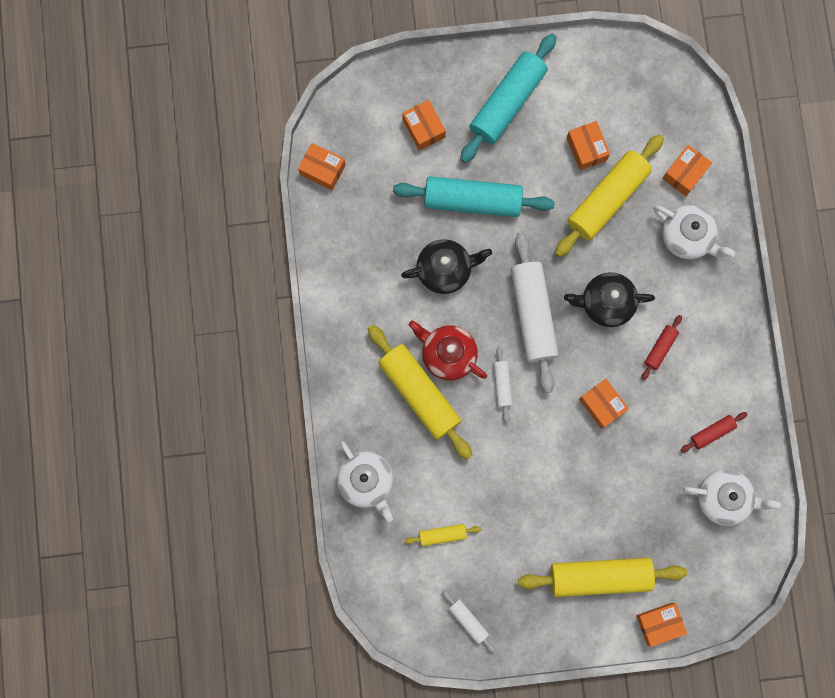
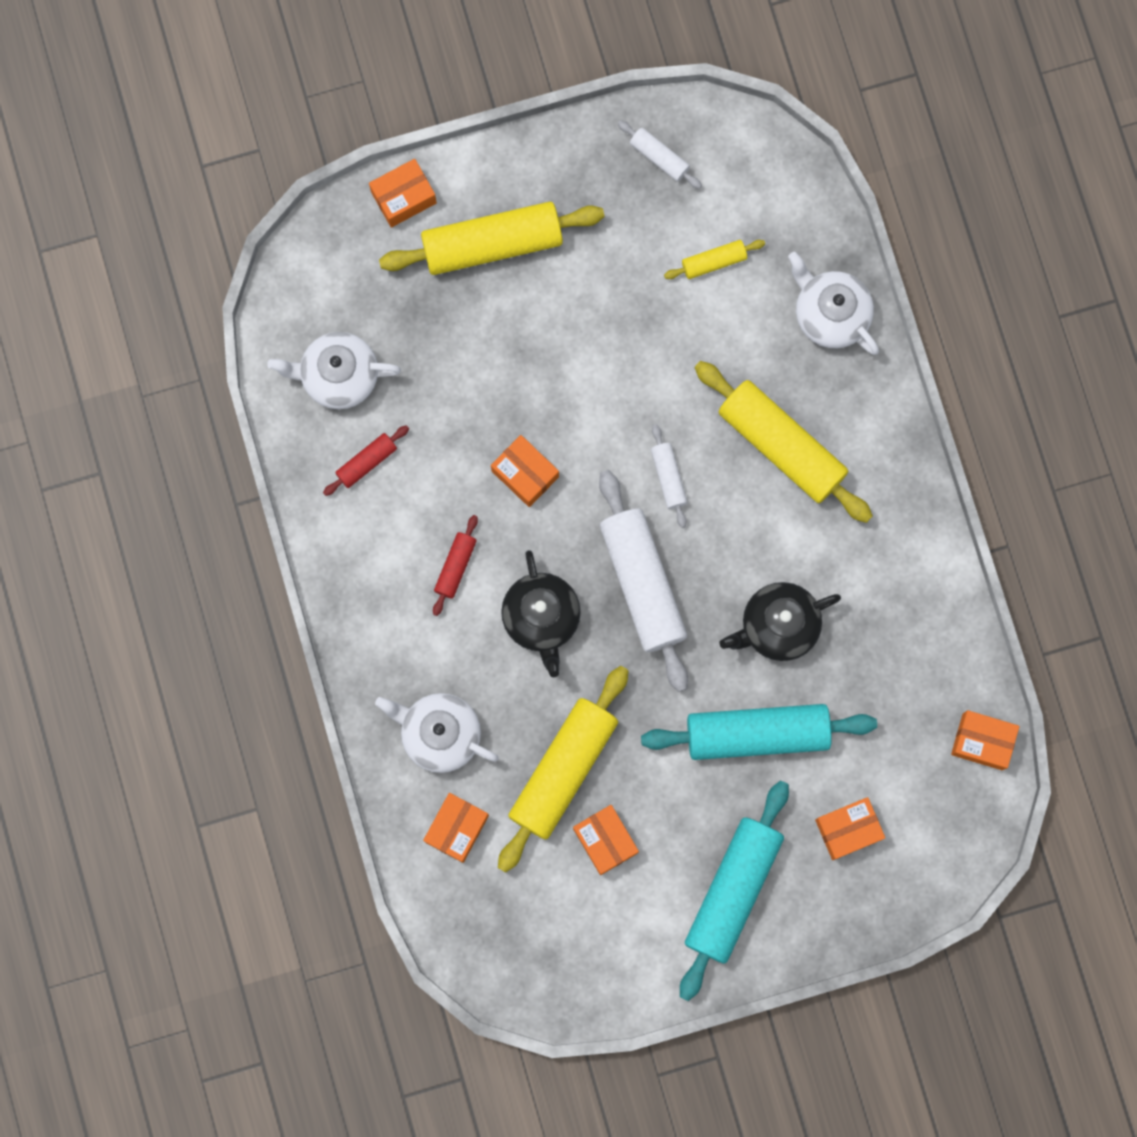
camera: 170 degrees right, 0 degrees up
(423, 128) = (848, 829): orange box -> orange box turned 75 degrees counterclockwise
(447, 354) = (752, 506): red teapot -> none
(606, 303) = (541, 618): black teapot -> black teapot turned 90 degrees clockwise

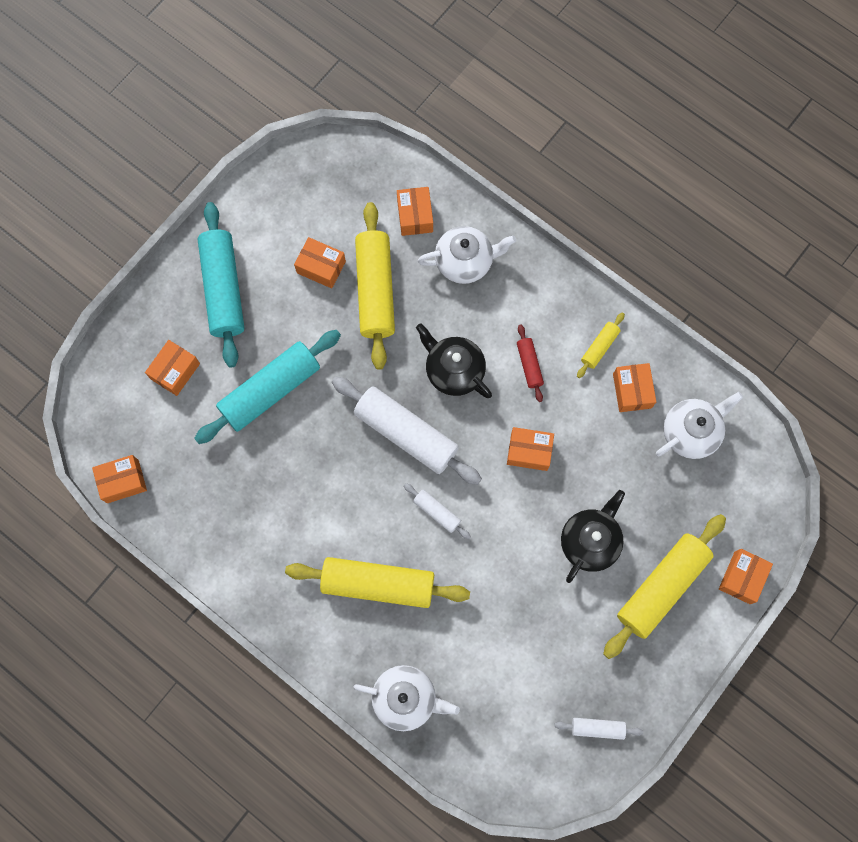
camera: 145 degrees right, 5 degrees down
(366, 462) = (632, 391): red rolling pin -> orange box
(714, 262) = (509, 679): yellow rolling pin -> yellow rolling pin (599, 347)
(778, 626) = (302, 465): black teapot -> black teapot (590, 541)

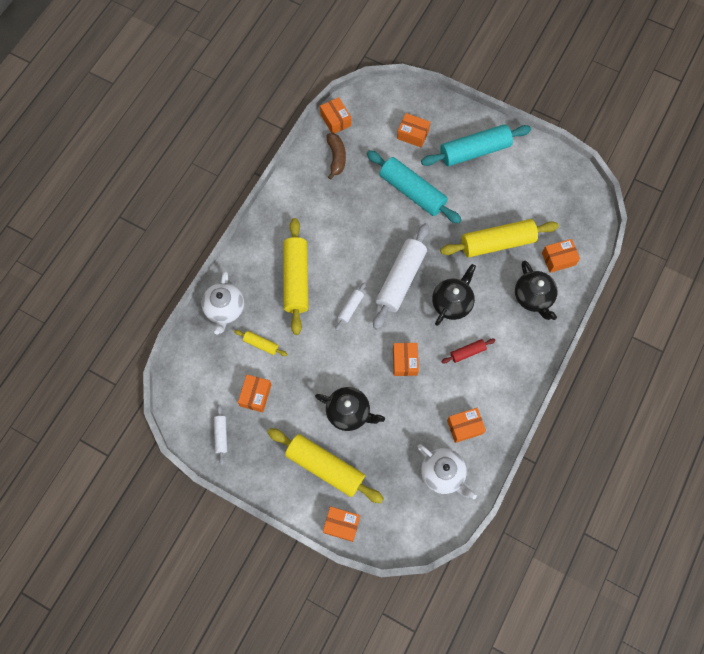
camera: 80 degrees right, 5 degrees down
(188, 491) = (336, 158): none -> brown banana
(321, 267) = (505, 206): orange box -> orange box (255, 395)
(465, 261) = (533, 297): white teapot -> black teapot
(599, 347) = (492, 399): yellow rolling pin -> yellow rolling pin (261, 344)

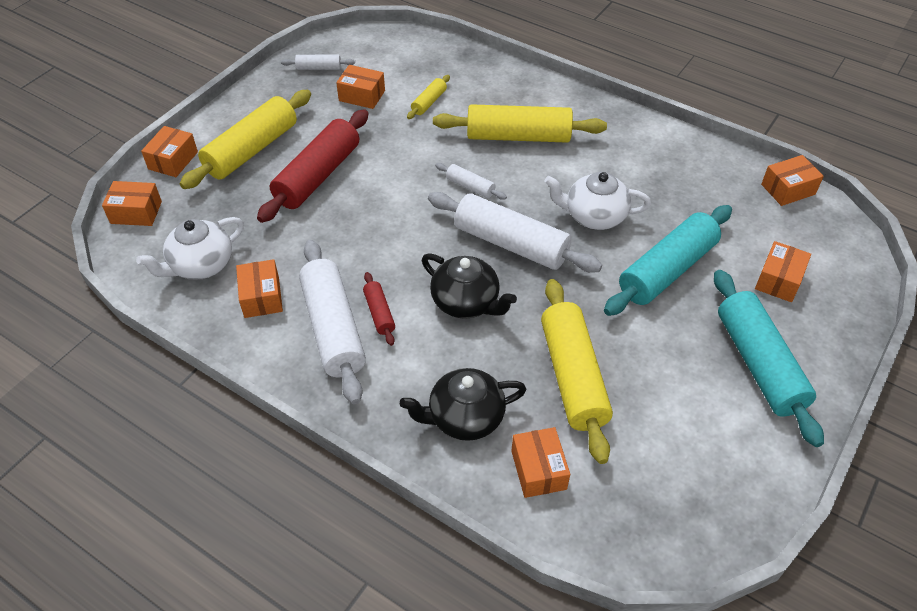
camera: 95 degrees right, 20 degrees down
(225, 309) = (481, 74): white teapot -> white teapot (594, 216)
(336, 158) = (719, 186): brown banana -> none
(349, 412) = (318, 176): black teapot -> red rolling pin
(405, 361) = (378, 238): orange box -> orange box (136, 212)
(483, 377) = (333, 329): none -> white rolling pin

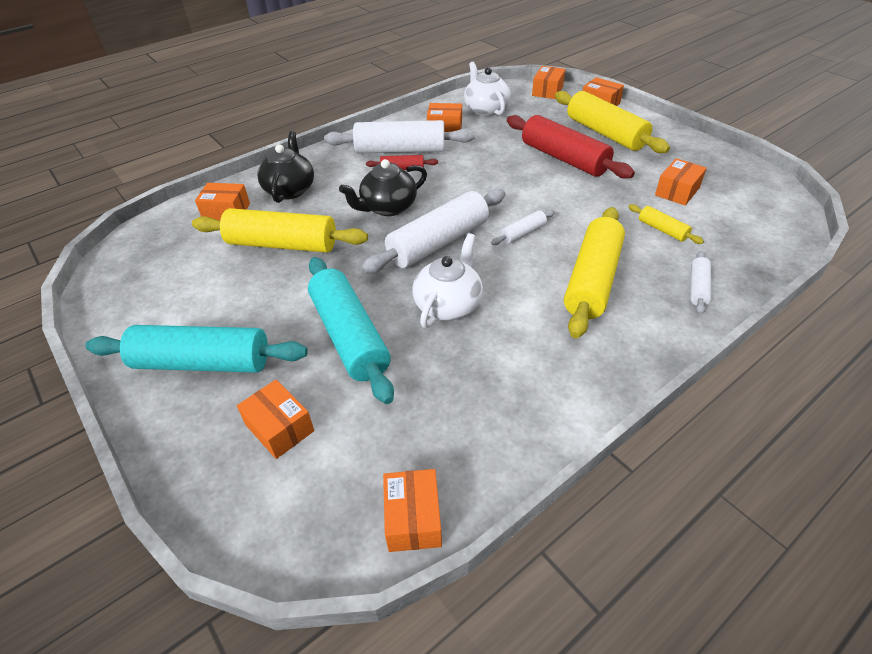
camera: 110 degrees right, 5 degrees down
(319, 68) = (726, 173): white rolling pin -> white rolling pin (697, 287)

